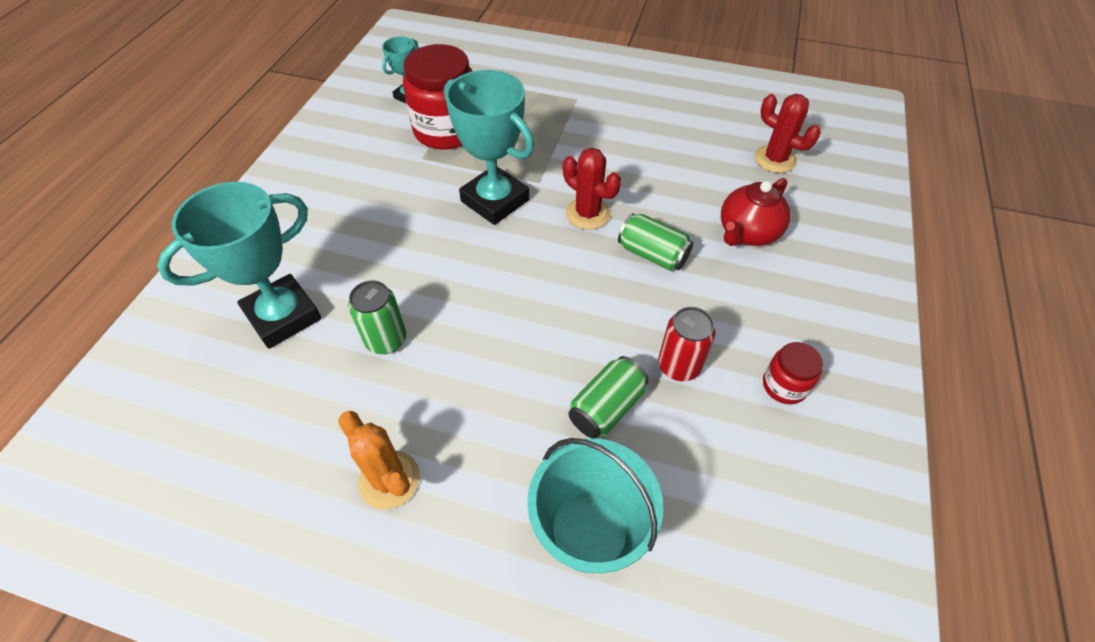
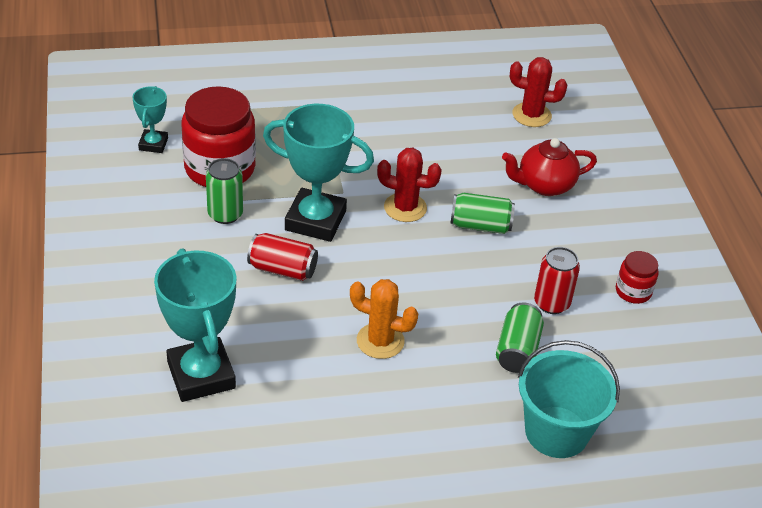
camera: 30 degrees left, 10 degrees down
(283, 316) = (201, 375): turquoise trophy -> turquoise trophy turned 45 degrees counterclockwise
(386, 340) = (308, 362): green can -> green can (225, 214)
(389, 479) = (390, 455): orange cactus -> orange cactus (380, 341)
(432, 237) = (282, 269): none -> red can
(747, 233) = (544, 185): red teapot -> red teapot turned 60 degrees clockwise

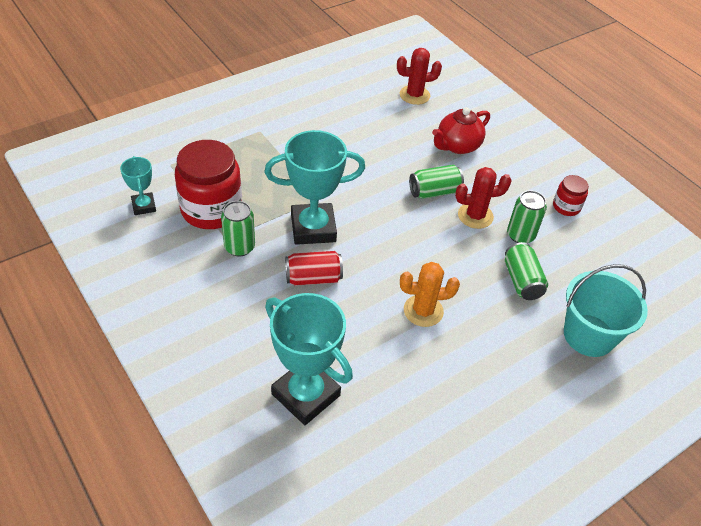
camera: 25 degrees left, 5 degrees up
(405, 208) = (372, 195): red cactus -> red cactus (475, 216)
(551, 303) = (520, 235): red can -> green can

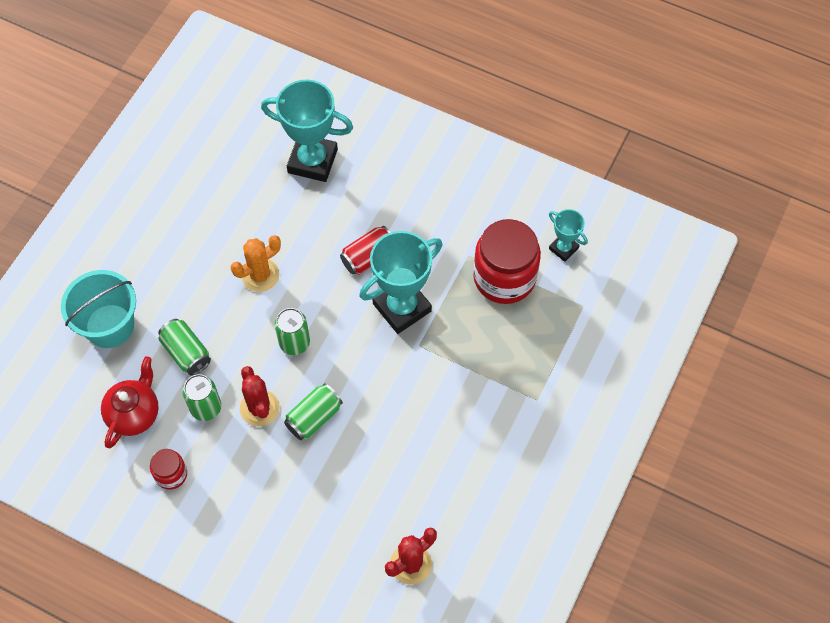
camera: 155 degrees right, 15 degrees up
(239, 247) = (450, 253): green can -> green can (294, 343)
(457, 146) = (321, 502): red teapot -> red teapot (134, 413)
(475, 216) = (259, 408): red cactus -> red cactus turned 75 degrees counterclockwise

